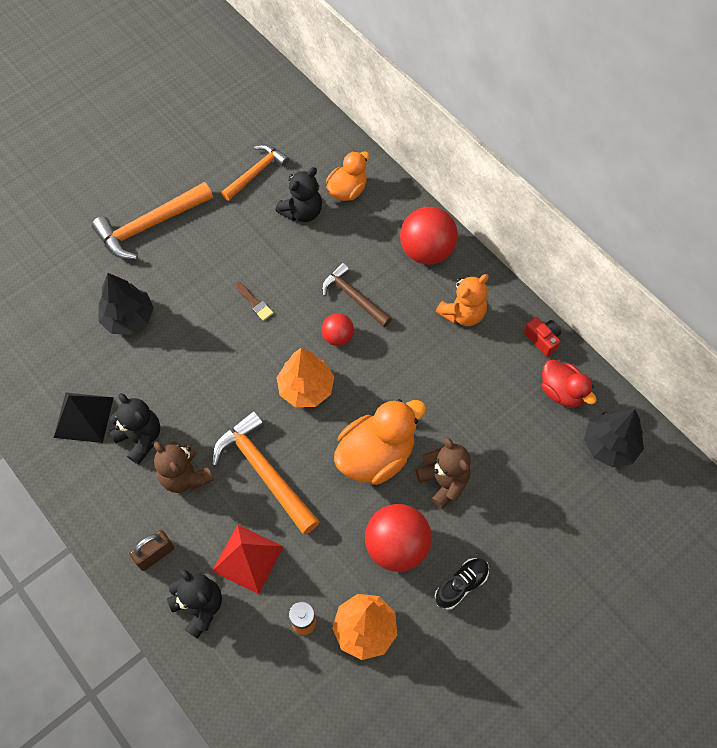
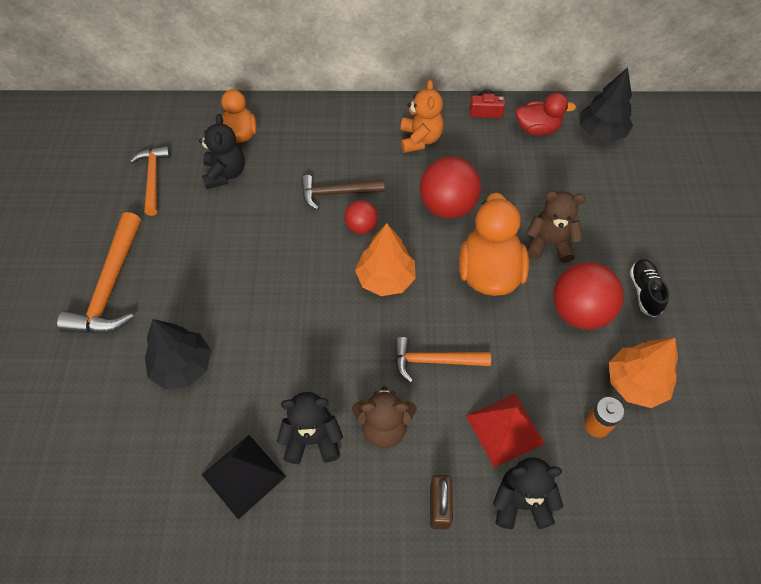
camera: 50 degrees left, 5 degrees down
(255, 303) = (271, 261): brown brush -> none
(264, 472) = (434, 361): orange hammer -> orange hammer, size x0.65
(427, 251) = (346, 124): red ball -> red ball (447, 206)

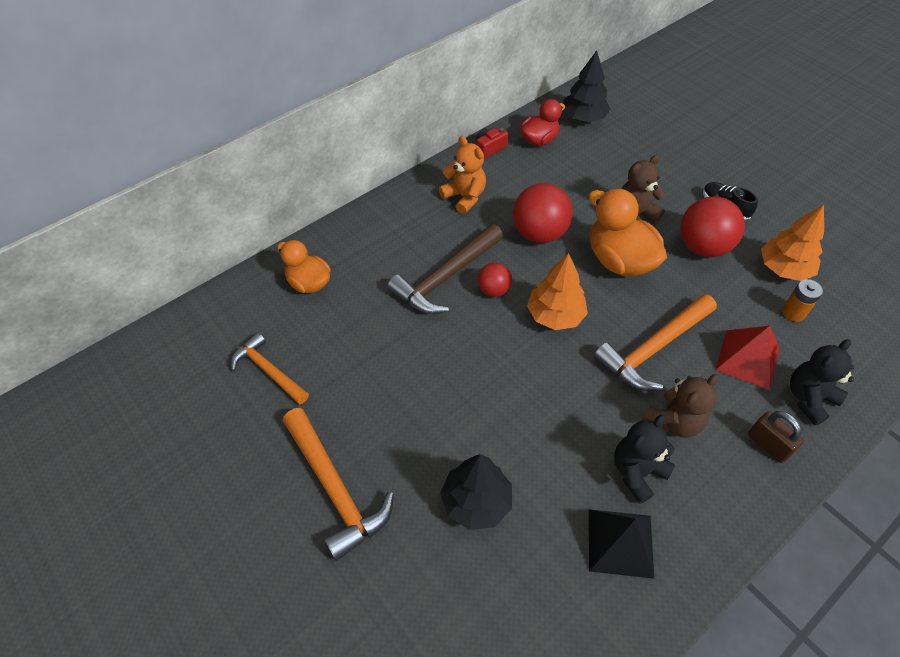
camera: 40 degrees left, 5 degrees down
(225, 174) = (332, 323): black teddy bear -> none
(337, 193) = (446, 277): brown hammer -> brown hammer, size x1.53
(434, 361) = (654, 348): orange hammer -> orange hammer, size x1.53

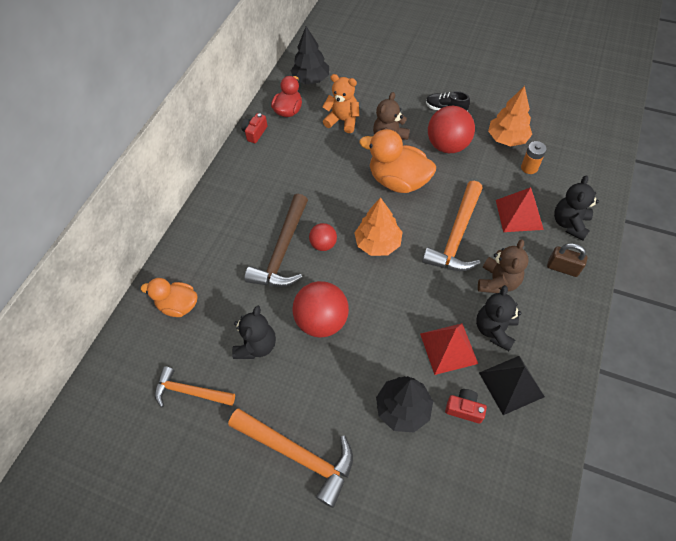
camera: 25 degrees left, 5 degrees up
(361, 358) = (256, 345): none -> black teddy bear
(464, 197) = (259, 181): orange teddy bear -> orange teddy bear (343, 121)
(539, 233) = (331, 185): red ball -> red ball (322, 321)
(546, 539) = (464, 408): none -> red camera
(568, 465) = (448, 348): none -> red pyramid

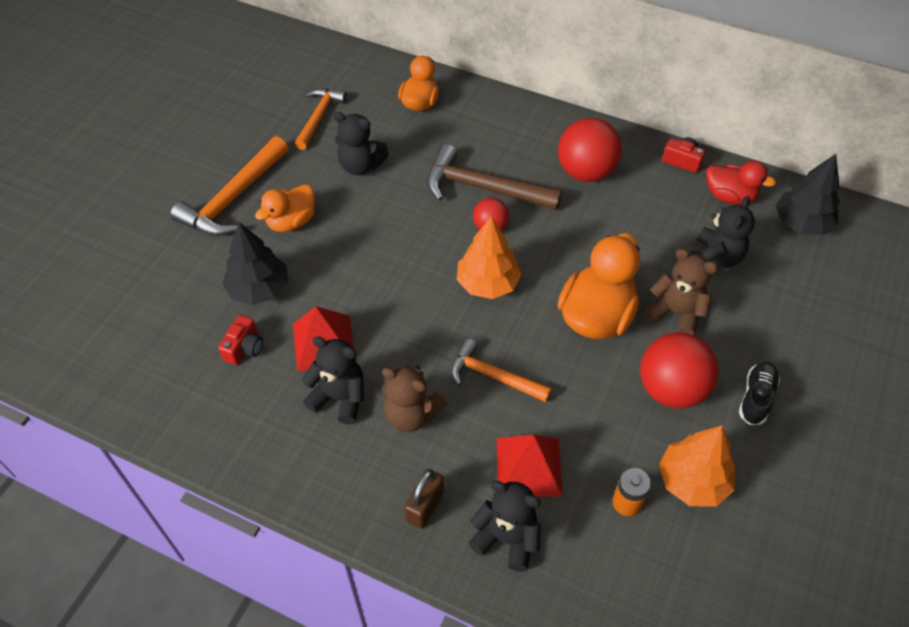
camera: 90 degrees right, 5 degrees down
(322, 321) = (382, 222): red ball -> red ball (585, 172)
(325, 394) = (291, 222): none -> orange duck
(343, 121) = (715, 258): orange teddy bear -> black teddy bear
(457, 236) = (493, 376): orange hammer -> orange hammer, size x0.65
(511, 384) = (262, 402): black pyramid -> none

